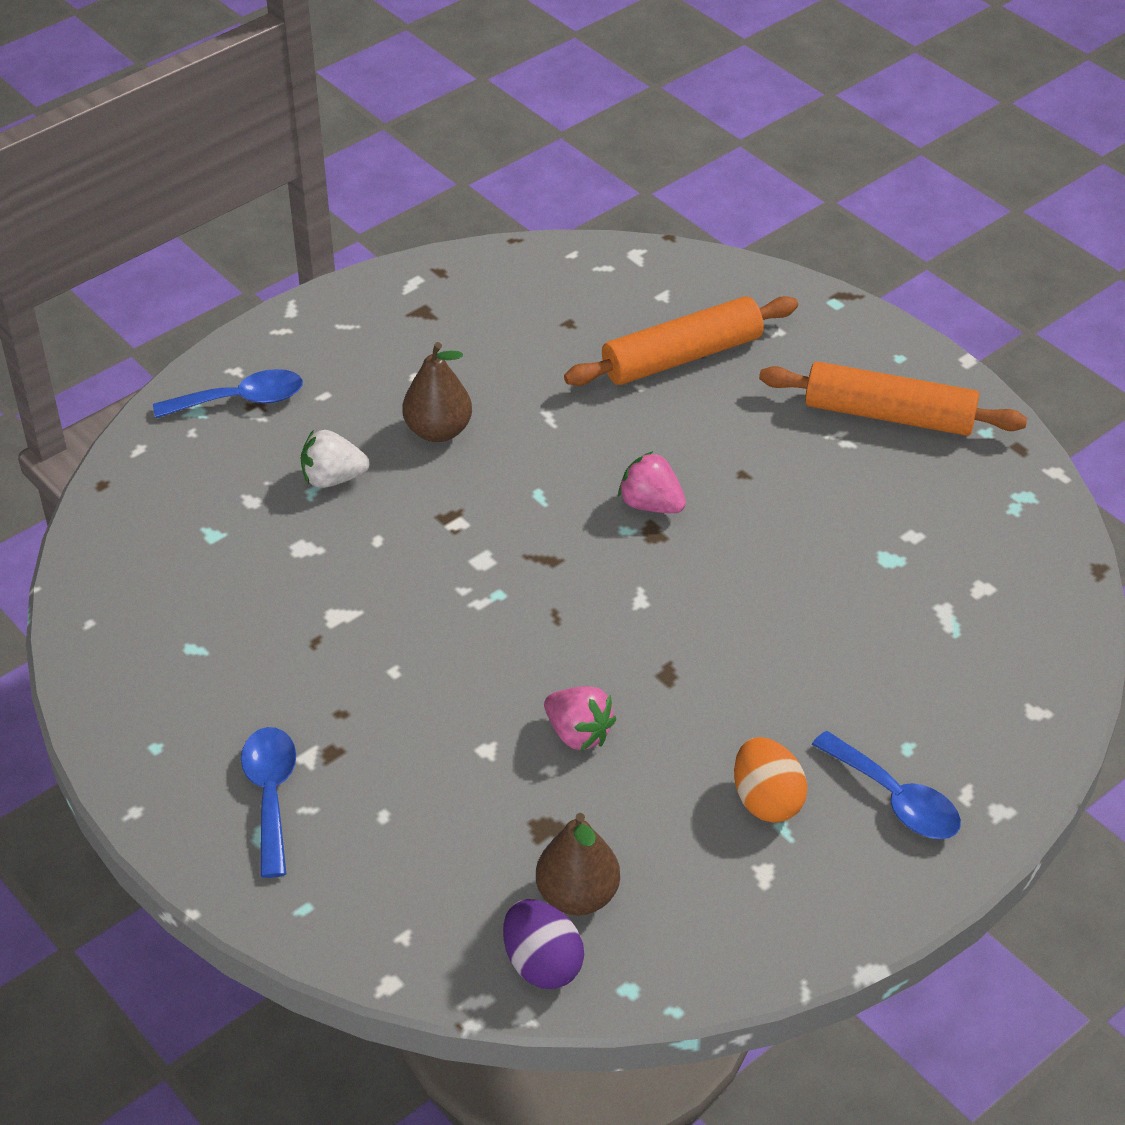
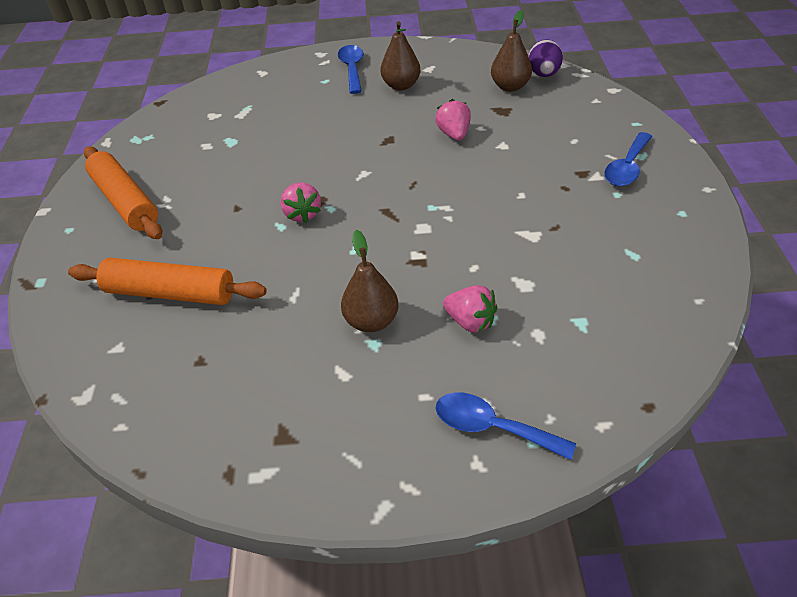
camera: 140 degrees left, 0 degrees up
(333, 478) = (470, 322): white strawberry -> pink strawberry
(766, 800) = (401, 85): orange egg -> brown pear

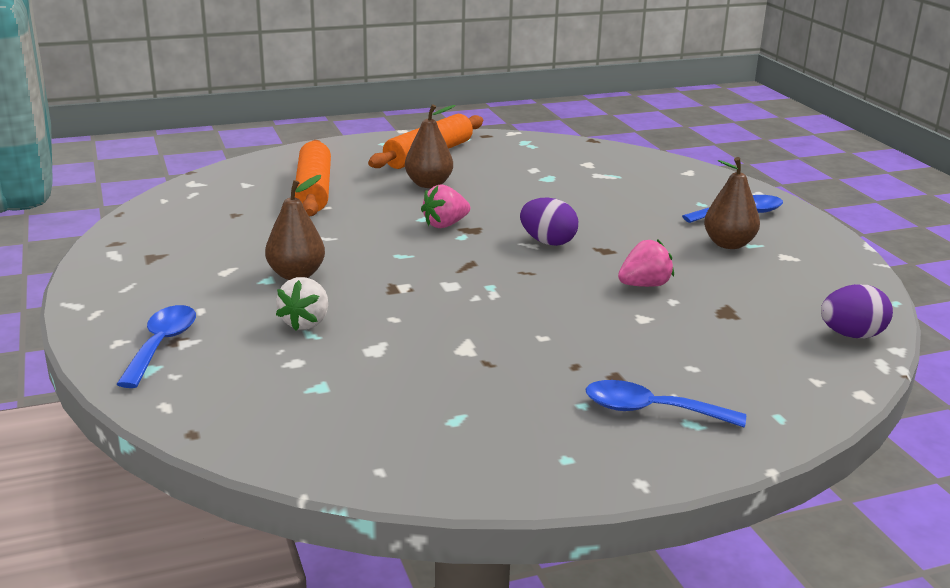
camera: 70 degrees right, 20 degrees down
(363, 164) = (547, 242): none -> purple egg
(470, 322) = (306, 323): pink strawberry -> white strawberry
(510, 86) = (792, 313): brown pear -> brown pear (429, 184)

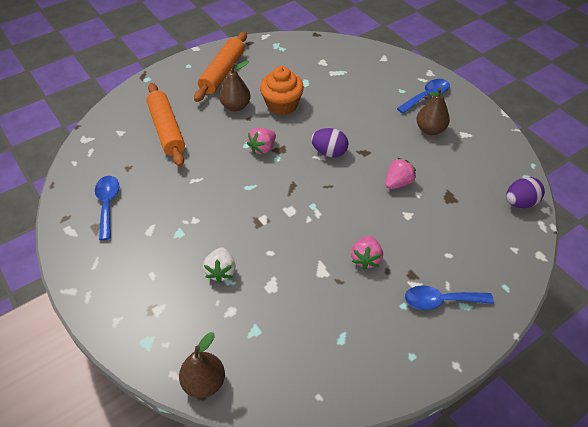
camera: 15 degrees left, 25 degrees up
(161, 345) = (144, 317): blue spoon -> blue spoon (108, 204)
(296, 275) = (194, 224): brown pear -> brown pear (204, 382)
(500, 192) = (282, 105): none -> orange cupcake
(545, 348) = (366, 259): none -> pink strawberry

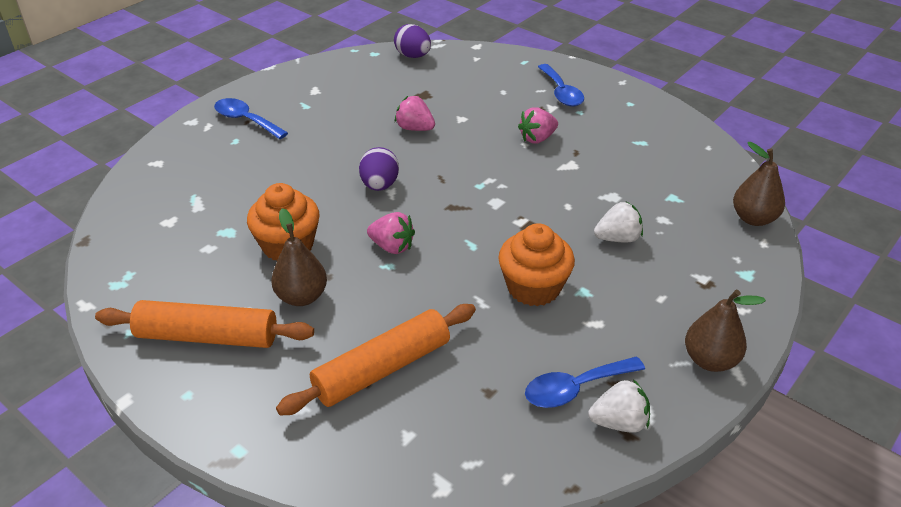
camera: 105 degrees left, 10 degrees down
(74, 216) = (619, 422): none -> white strawberry
(194, 208) = (533, 287): none -> orange cupcake
(366, 259) = (537, 138): pink strawberry -> pink strawberry turned 150 degrees clockwise
(430, 130) = (313, 113): brown pear -> brown pear (710, 360)

